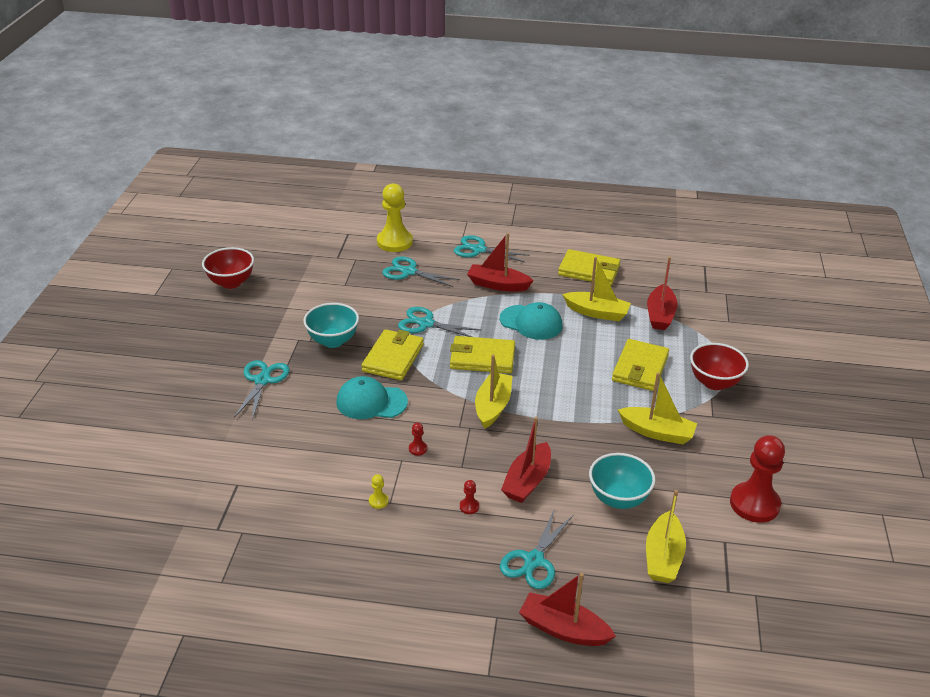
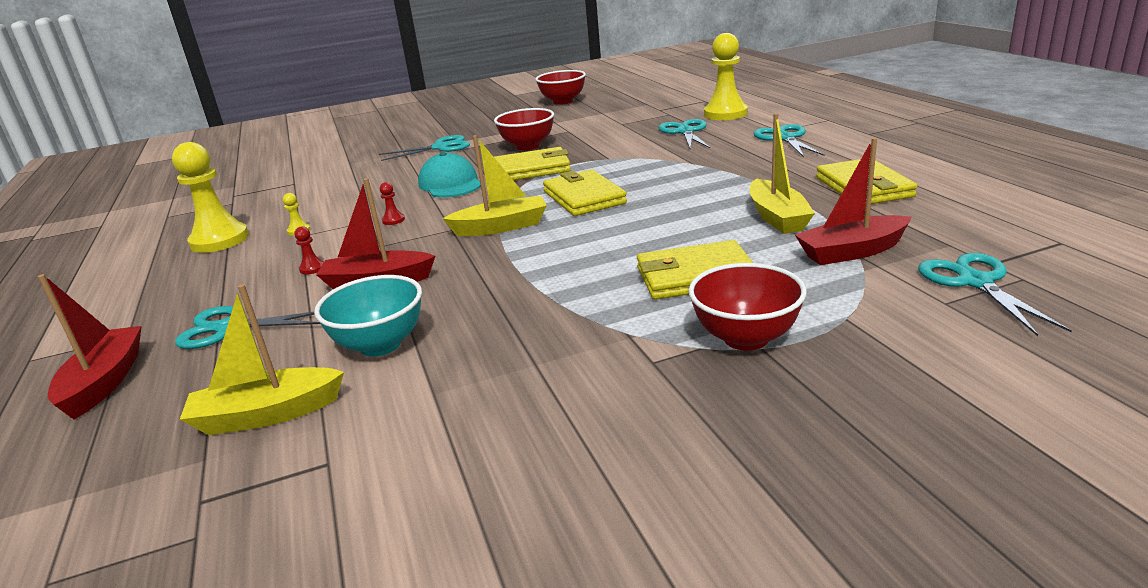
camera: 65 degrees right, 10 degrees down
(333, 341) = (528, 146): turquoise bowl -> red bowl
(343, 550) = (219, 240): none -> yellow pawn
(426, 324) = (608, 162): turquoise scissors -> turquoise scissors (975, 282)
(498, 285) = (735, 163): red boat -> none
(531, 322) = (690, 196): turquoise cap -> none
(657, 432) = (557, 329): yellow boat -> none
(754, 504) = (446, 468): red pawn -> none

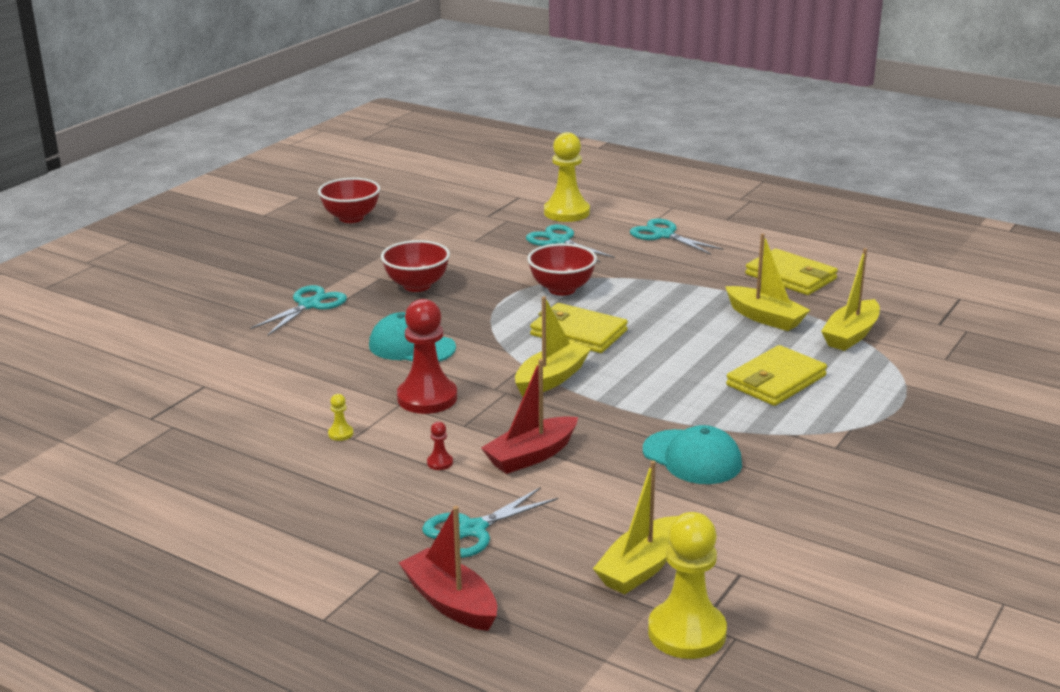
camera: 40 degrees left, 0 degrees up
(219, 240) = (264, 467): yellow pawn -> yellow pawn (687, 632)
(380, 345) = (632, 498): turquoise bowl -> none
(393, 220) = (427, 398): red pawn -> red pawn, size x2.49
(494, 325) = (692, 457): none -> turquoise cap
(531, 169) = (472, 313): yellow wallet -> none
(746, 338) = (868, 415): red bowl -> red bowl (562, 289)
(852, 252) = (851, 335): red boat -> yellow boat
(975, 282) = (945, 339): turquoise scissors -> none

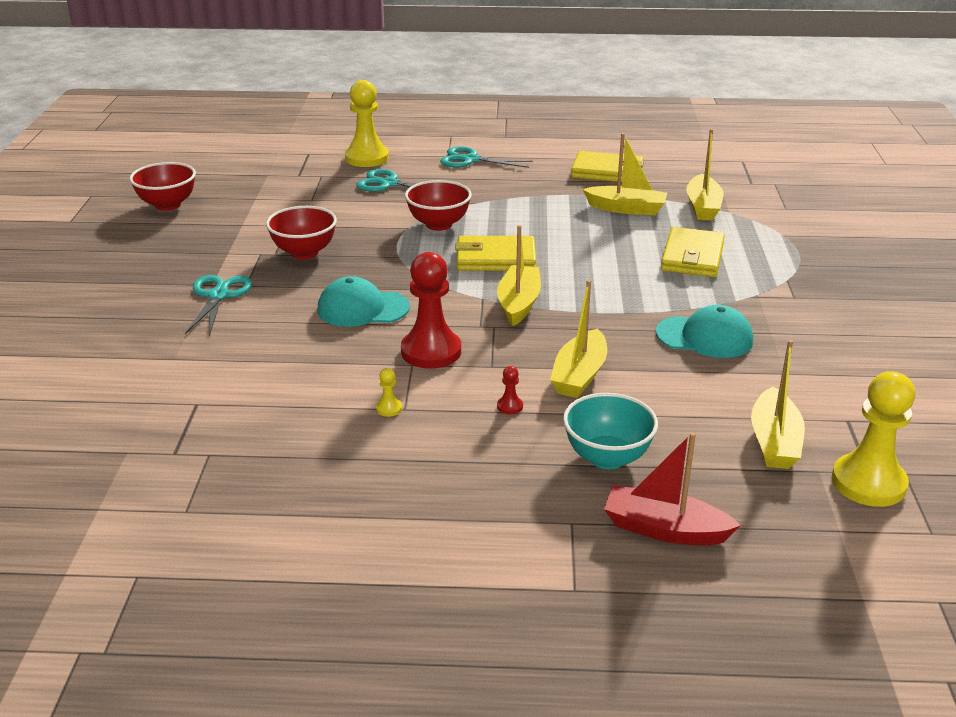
camera: 30 degrees left, 5 degrees up
(472, 530) = (607, 457): turquoise scissors -> turquoise bowl
(531, 456) = (579, 375): red boat -> yellow boat

